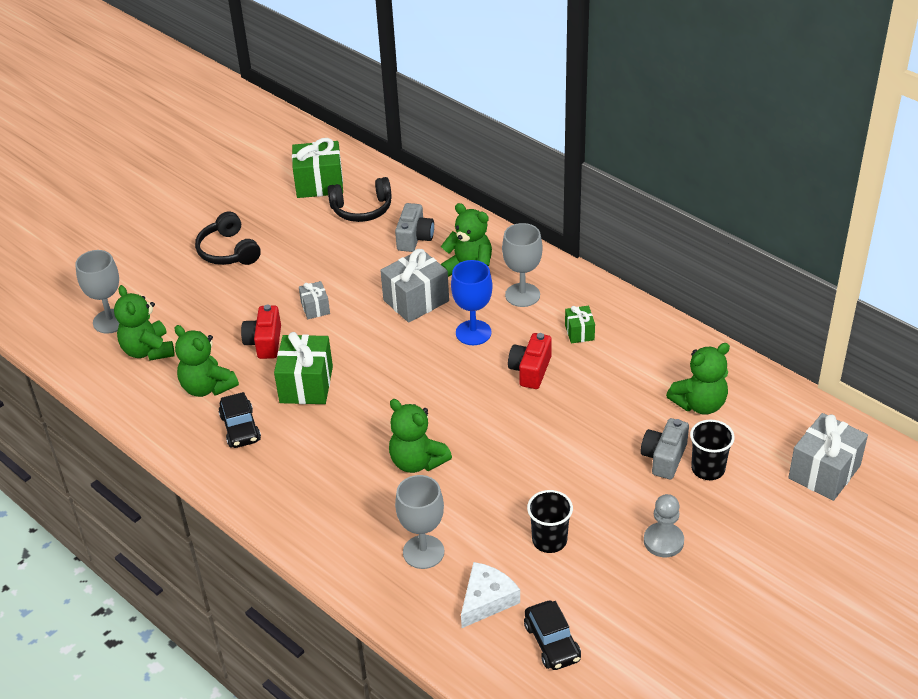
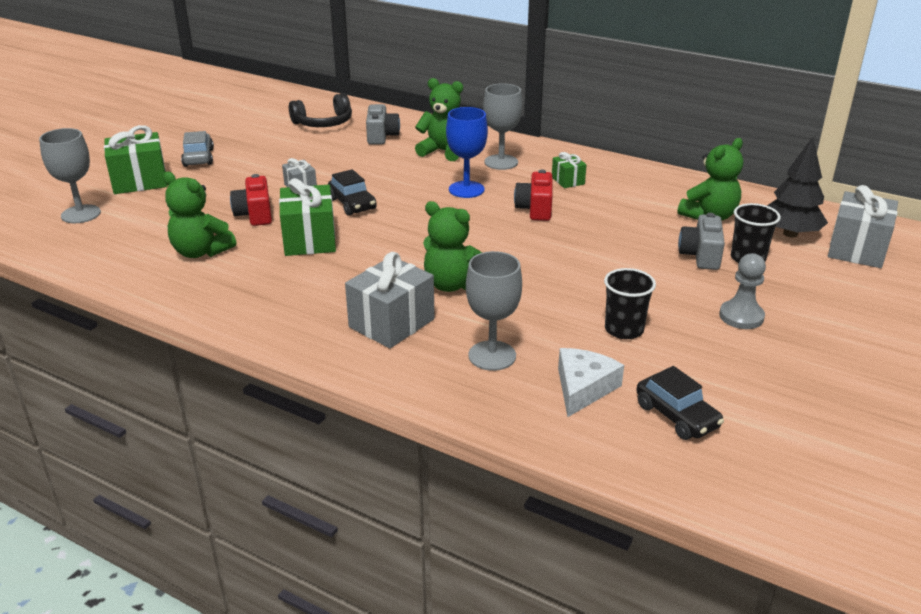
camera: 15 degrees left, 10 degrees down
(148, 350) = (127, 231): green teddy bear -> none
(228, 251) = (198, 158): black headphones -> grey car
(240, 428) = (247, 279): black car -> black car (352, 204)
(319, 184) = (277, 111): green gift -> green gift (140, 181)
(416, 300) = (400, 174): grey gift -> grey gift (391, 323)
(769, 440) = (790, 234): none -> black tree

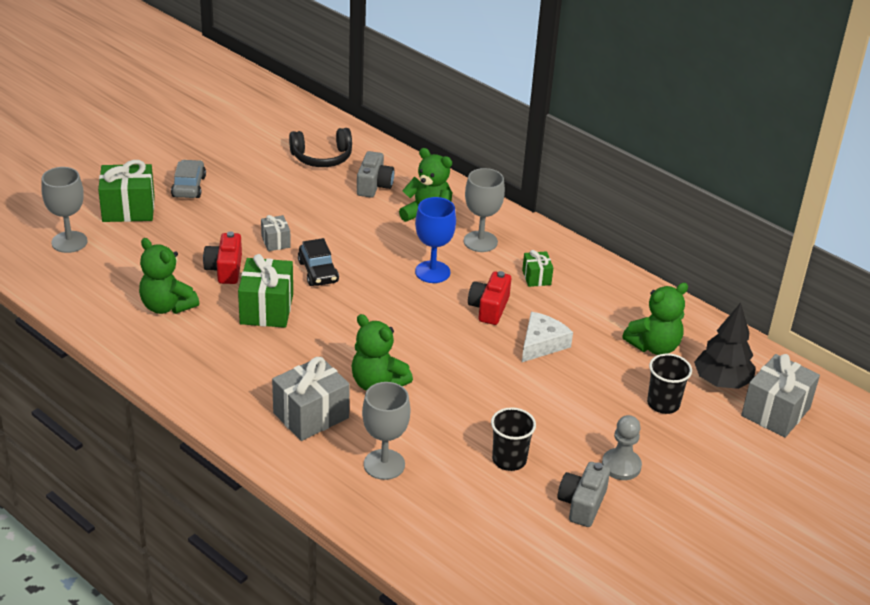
camera: 10 degrees right, 5 degrees up
(583, 388) = (448, 510): white cheese -> white cheese (542, 344)
(677, 416) = (513, 551): black car -> none
(700, 255) = (620, 392): grey camera -> grey camera (582, 504)

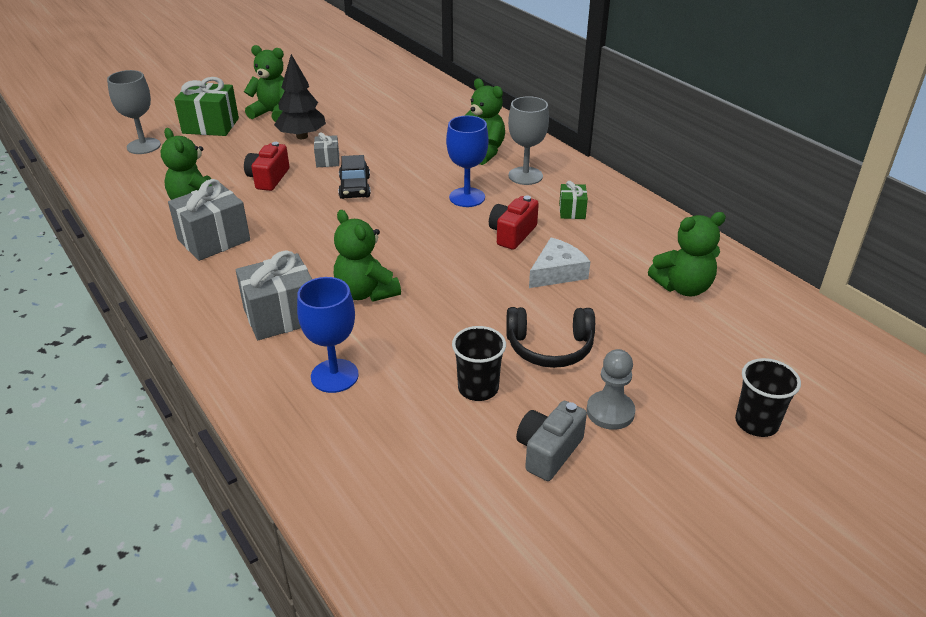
camera: 15 degrees right, 0 degrees up
(189, 186) = (273, 113): grey car -> green teddy bear
(266, 309) = (289, 214): green gift -> none
(322, 157) = (403, 100): black headphones -> black headphones (550, 347)
(374, 186) = (441, 124): grey camera -> none
(384, 464) = (334, 376): grey goblet -> blue goblet
(663, 404) = (679, 348): black cup -> black cup (756, 423)
(721, 382) = (755, 332): black tree -> black tree (302, 136)
(775, 412) = (817, 372): grey gift -> grey gift (214, 240)

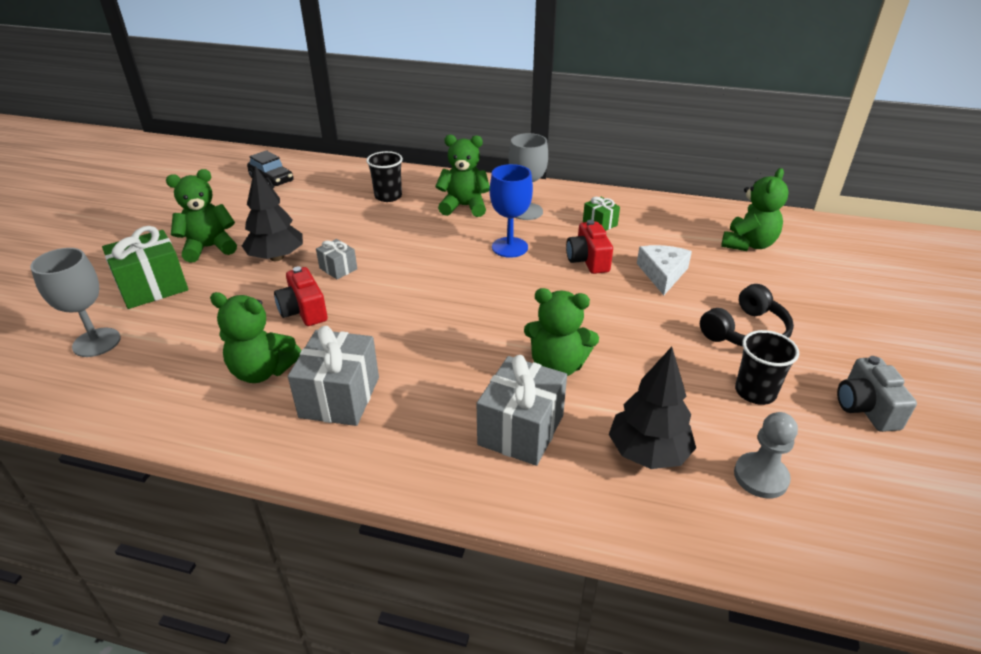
camera: 40 degrees left, 0 degrees up
(334, 376) = (648, 453): blue goblet -> black tree
(355, 188) = (403, 281): black car -> black car (272, 179)
(610, 412) = (849, 355): grey pawn -> grey pawn (760, 477)
(756, 423) = (920, 311): black cup -> black cup (388, 196)

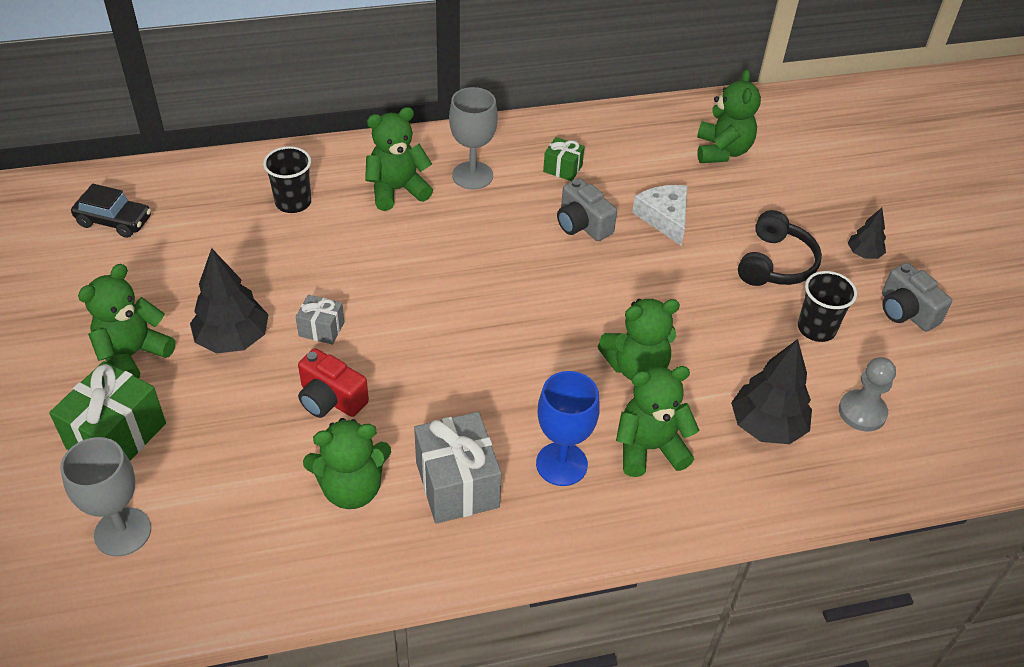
camera: 30 degrees left, 10 degrees up
(509, 247) = (490, 234): blue goblet -> blue goblet (561, 464)
(521, 430) = (649, 448): grey gift -> green teddy bear
(588, 260) = (582, 224): red camera -> grey camera
(845, 349) = (863, 254): none -> black tree

